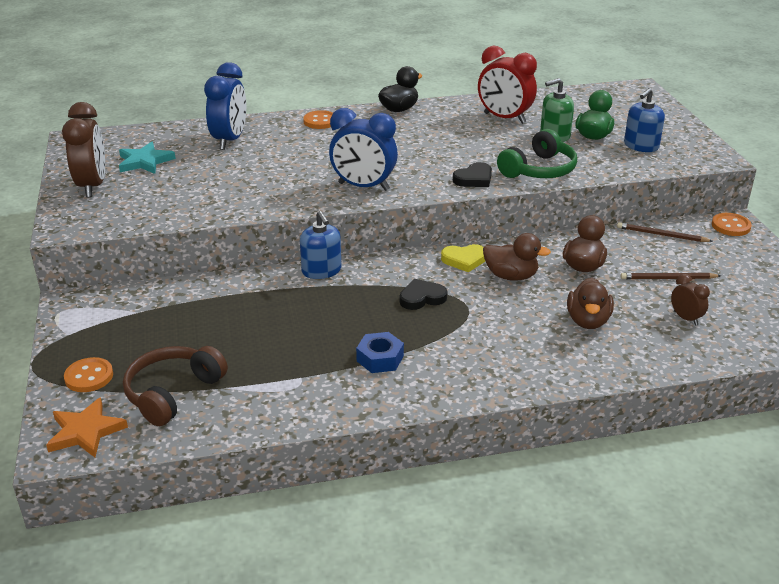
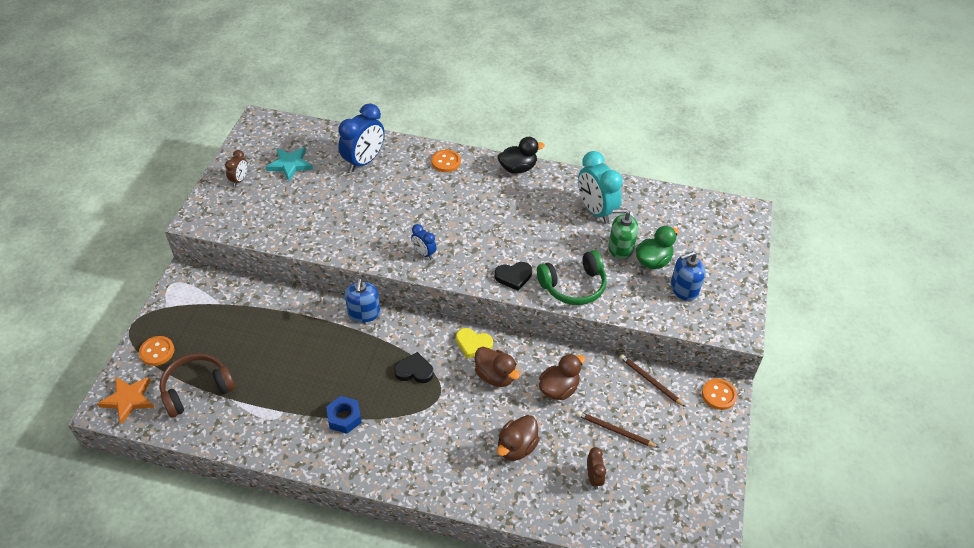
camera: 25 degrees right, 15 degrees up
(92, 186) = (239, 180): brown clock -> brown clock, size x0.51
(363, 186) = (424, 253): blue clock -> blue clock, size x0.51
(504, 118) = (595, 210): red clock -> turquoise clock

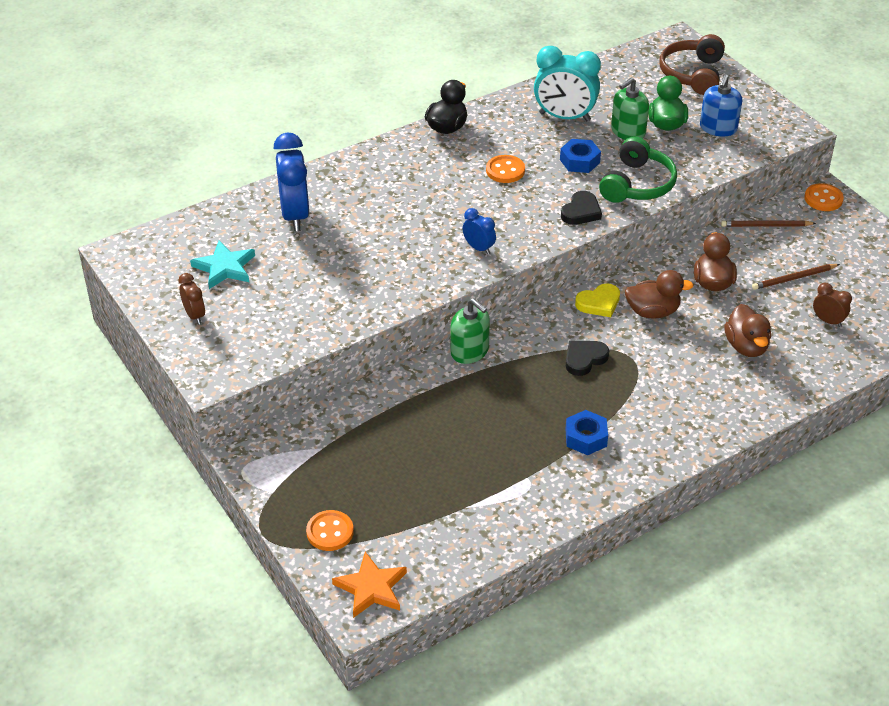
camera: 45 degrees left, 5 degrees down
(196, 389) = (421, 526): brown headphones -> brown headphones (692, 74)
(364, 313) = (469, 351): blue soap dispenser -> green soap dispenser
(424, 253) = (478, 248): blue clock -> blue clock turned 135 degrees counterclockwise
(446, 162) = (374, 164): orange button -> orange button (505, 170)
(561, 245) = (579, 161): none -> blue nut

